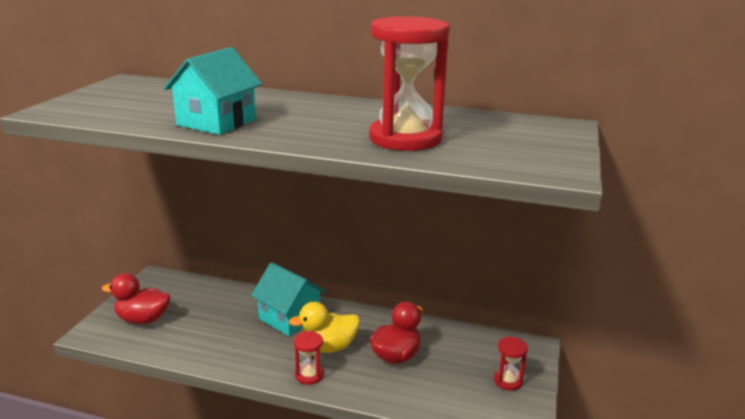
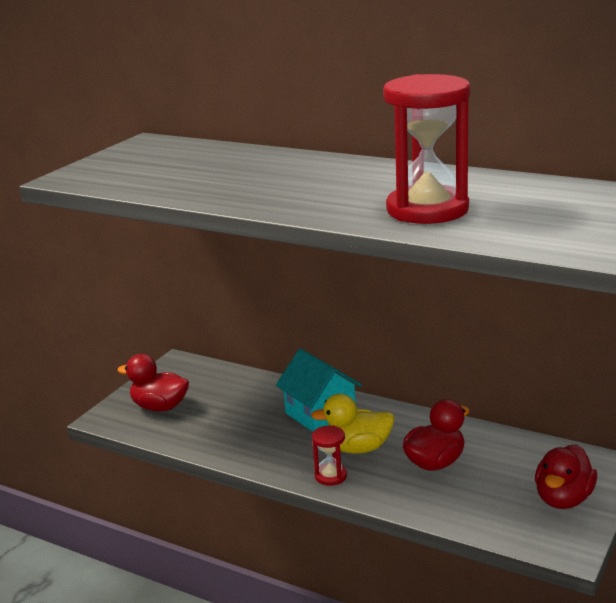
camera: 15 degrees right, 0 degrees up
(216, 122) = (230, 190): turquoise house -> none
(508, 381) = (563, 499): red hourglass -> red duck

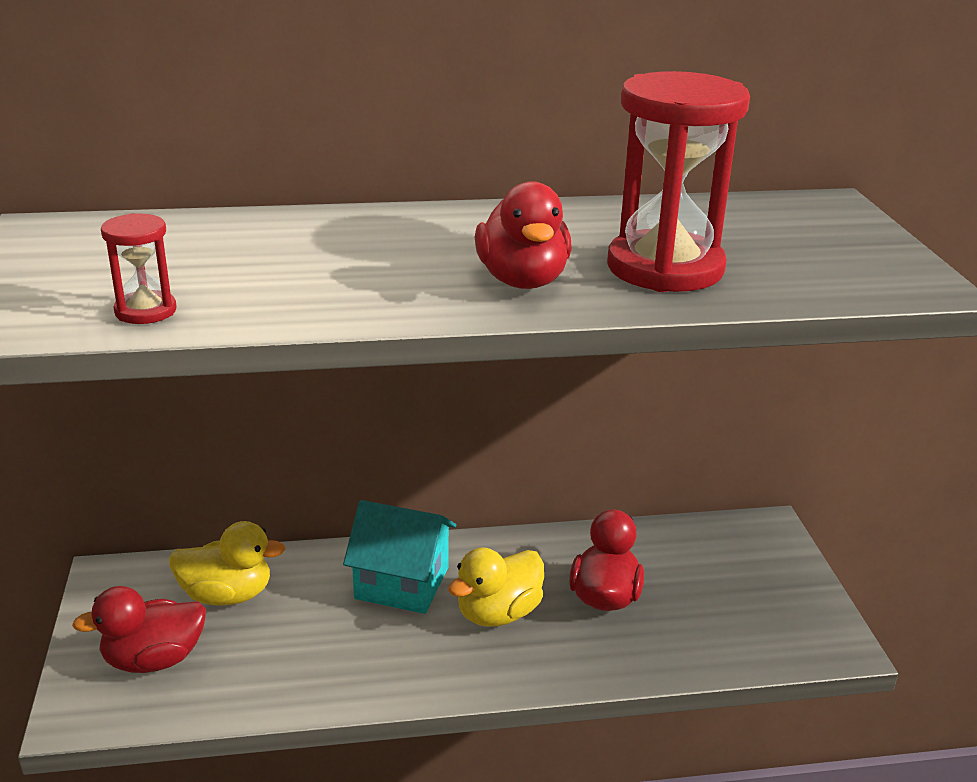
camera: 40 degrees left, 5 degrees up
(223, 389) = (227, 595): none -> yellow duck
(330, 476) = (506, 667): red hourglass -> red hourglass (146, 311)
(563, 499) = (774, 587): red duck -> red duck (522, 281)

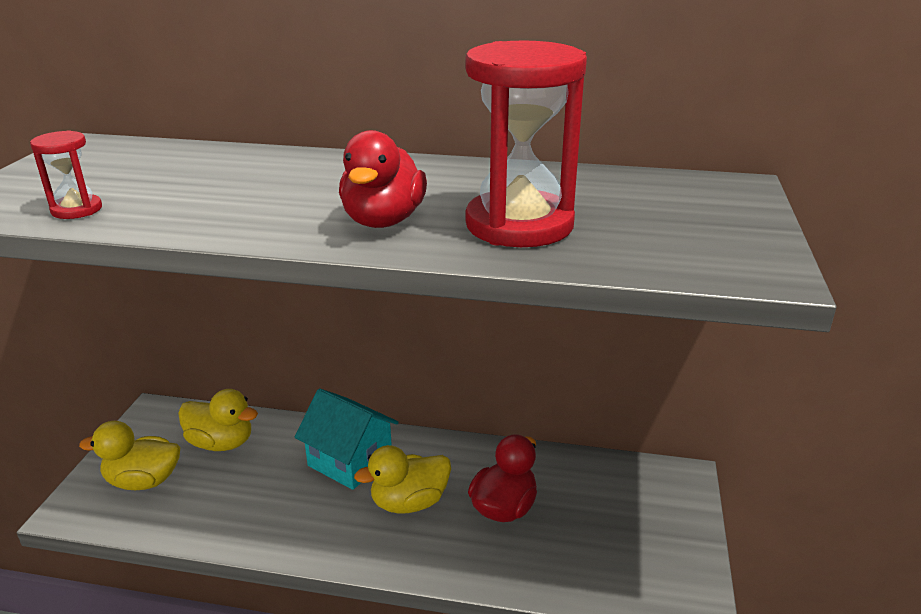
camera: 20 degrees right, 0 degrees up
(154, 659) = (143, 481): red duck -> yellow duck

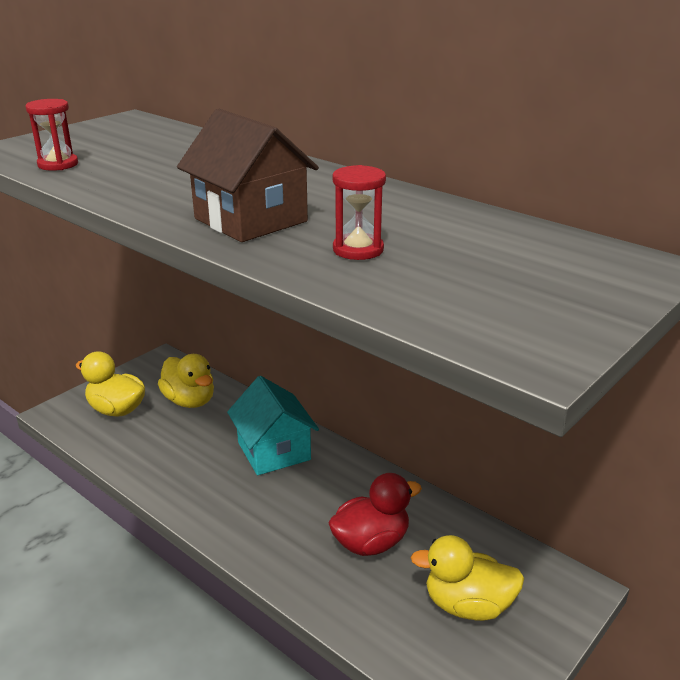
camera: 30 degrees right, 0 degrees up
(383, 221) = (250, 220): red duck -> brown house
(409, 502) = (293, 504): yellow duck -> yellow duck (467, 605)
(519, 225) = (358, 250): red hourglass -> red hourglass, size x0.46

